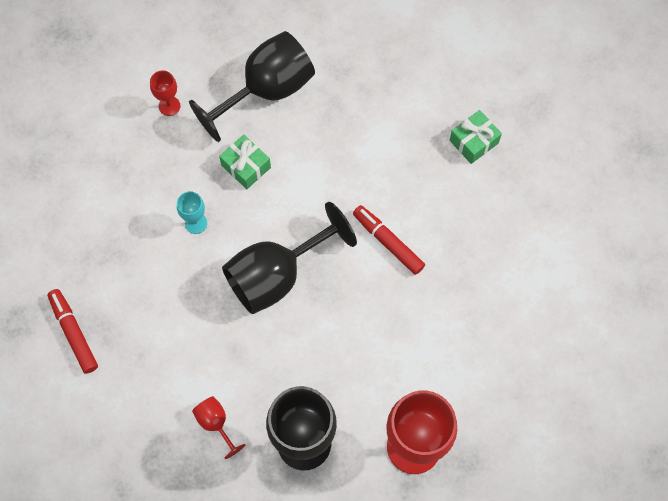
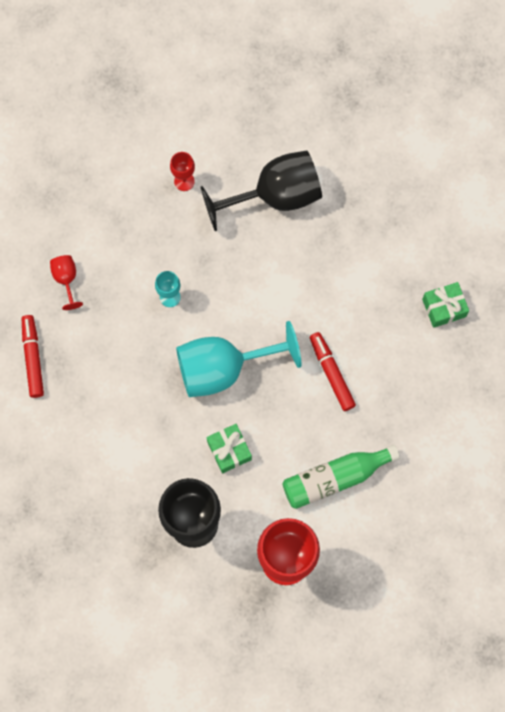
camera: 20 degrees right, 5 degrees up
(216, 423) = (125, 479): red goblet -> red goblet (66, 280)
(246, 166) = (232, 260): green gift -> green gift (229, 450)
(277, 275) = (223, 368): black goblet -> turquoise goblet
(432, 345) = (335, 478): none -> green bottle

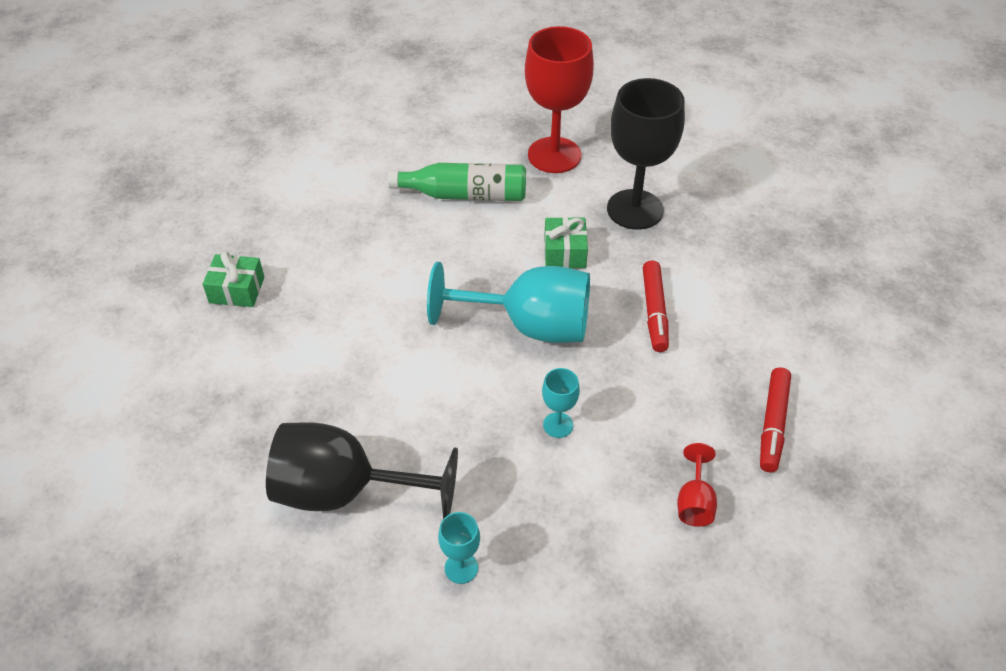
camera: 155 degrees left, 25 degrees down
(184, 181) = (461, 568): red goblet -> turquoise goblet
(331, 373) = (407, 277): red marker -> red marker (654, 311)

